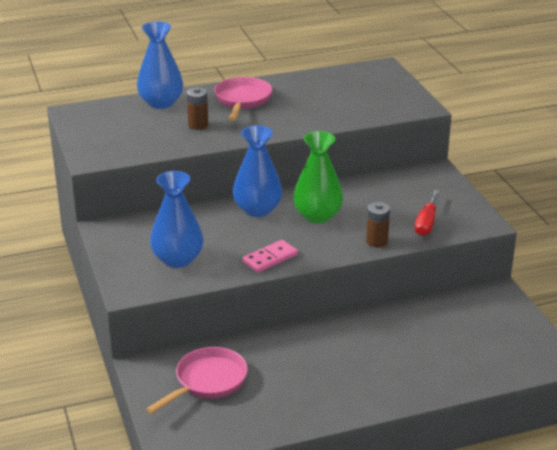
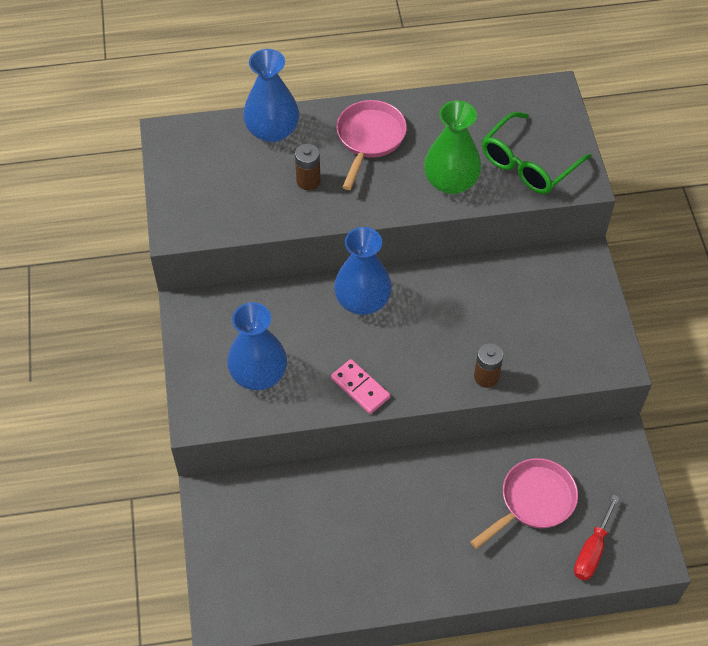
camera: 10 degrees right, 25 degrees up
(207, 382) = (272, 528): pink pan -> pink pan (533, 501)
(270, 258) = (360, 388): pink domino -> pink domino turned 75 degrees clockwise
(317, 216) = (428, 322): green vase -> green vase (451, 181)
(375, 102) = (528, 164): none -> green glasses
(426, 223) = (550, 353): red screwdriver -> red screwdriver (592, 551)

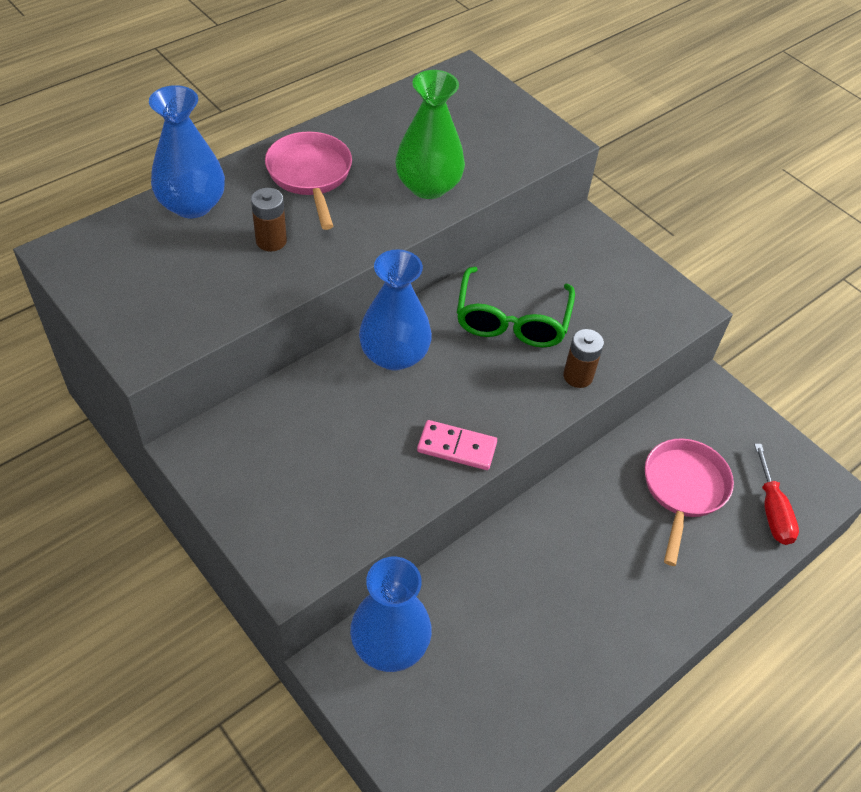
camera: 35 degrees left, 5 degrees down
(258, 374) = (330, 485): blue vase -> blue vase (390, 644)
(528, 164) = (493, 143): green glasses -> green glasses (512, 320)

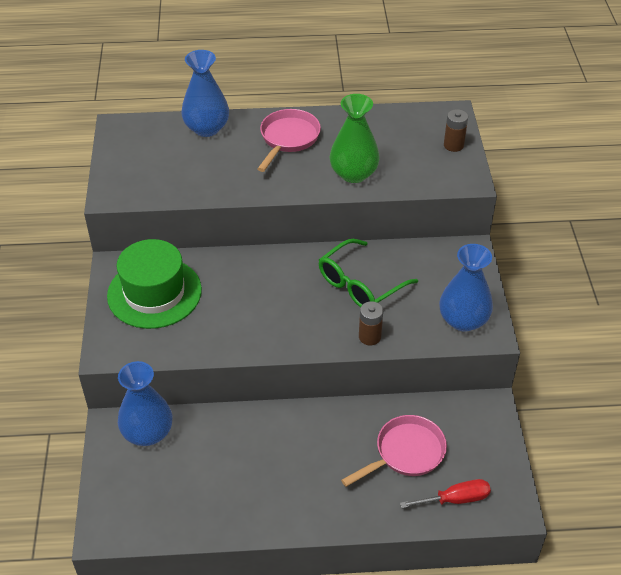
camera: 40 degrees right, 5 degrees down
(271, 241) = (230, 166): brown battery -> brown battery (453, 145)
(280, 458) = (154, 293): none -> green hat
(394, 355) = (268, 270): blue vase -> blue vase (463, 320)
(457, 447) = (255, 338): pink domino -> none
(772, 510) = (455, 499): red screwdriver -> red screwdriver turned 135 degrees counterclockwise

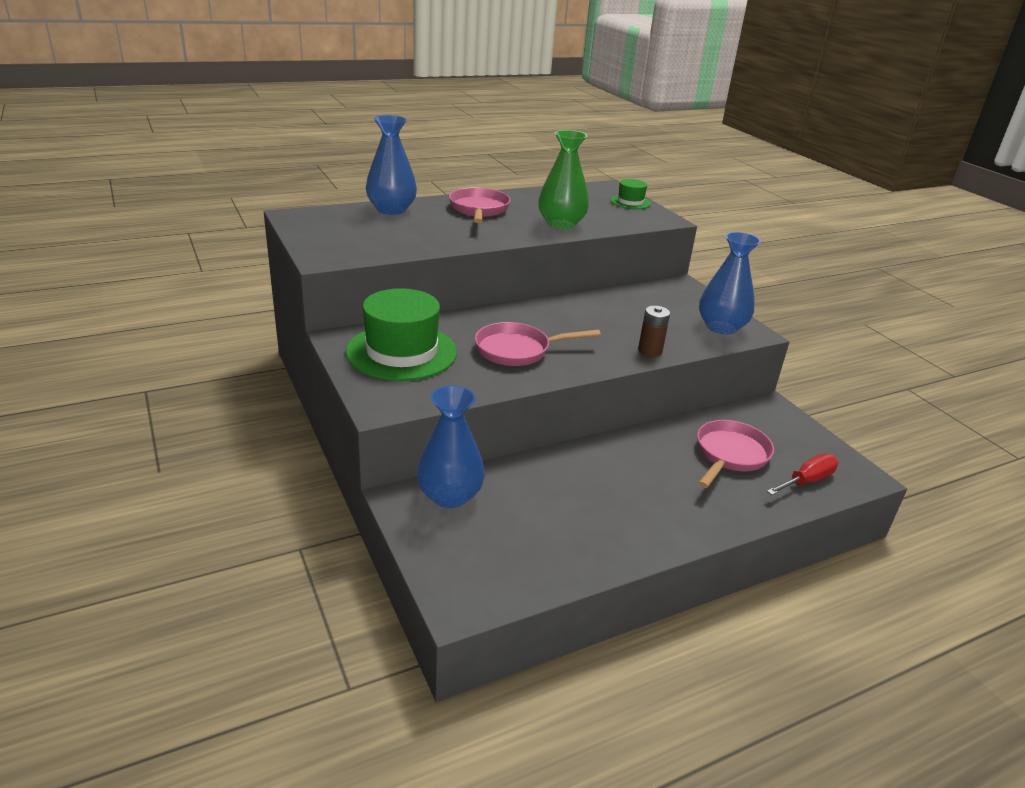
camera: 25 degrees left, 15 degrees down
(251, 311) = (517, 350): none -> pink pan
(360, 284) = (607, 317): green glasses -> none
(453, 145) = (630, 202): brown battery -> green hat

